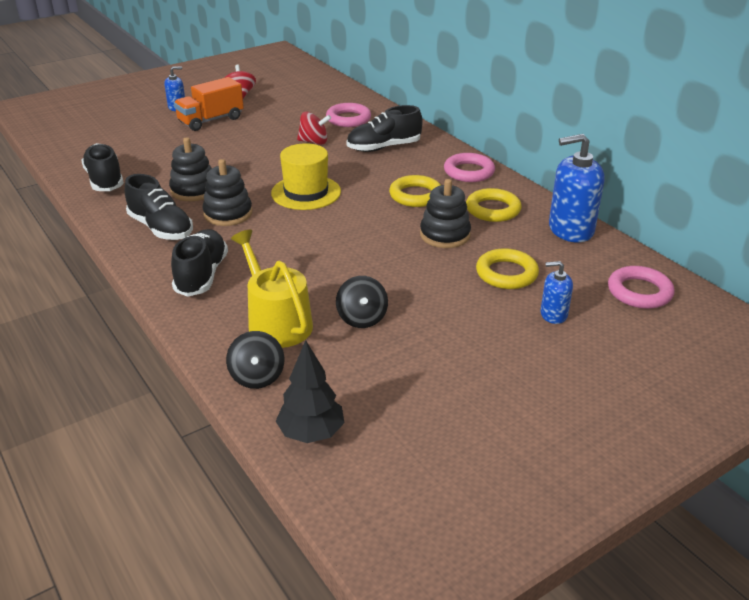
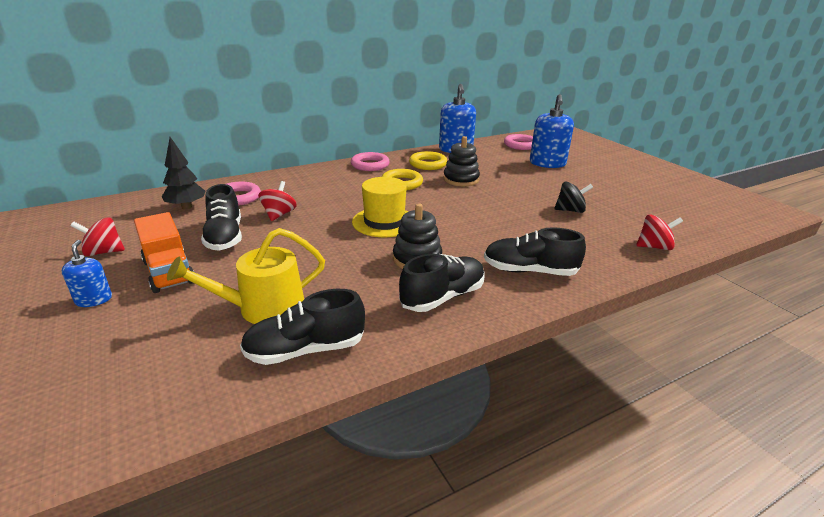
camera: 85 degrees left, 5 degrees down
(194, 190) = (360, 279): black stacking toy -> none
(257, 377) = (654, 247): black spinning top -> red spinning top
(276, 322) = (586, 239): yellow watering can -> yellow watering can (263, 308)
(311, 433) = (696, 231): black tree -> black tree (186, 207)
(384, 147) = (311, 188): black shoe -> black shoe (225, 237)
(506, 273) = (507, 169): yellow ring -> none
(553, 314) = (547, 163): blue soap dispenser -> blue soap dispenser, size x1.89

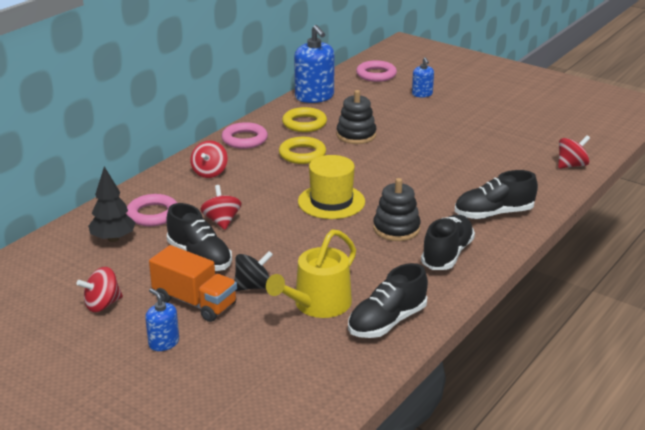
camera: 25 degrees left, 0 degrees up
(316, 180) = (209, 172): none -> red spinning top
(547, 163) = (422, 94): blue soap dispenser -> blue soap dispenser, size x0.53
(570, 210) = (483, 146): black spinning top -> black spinning top (253, 286)

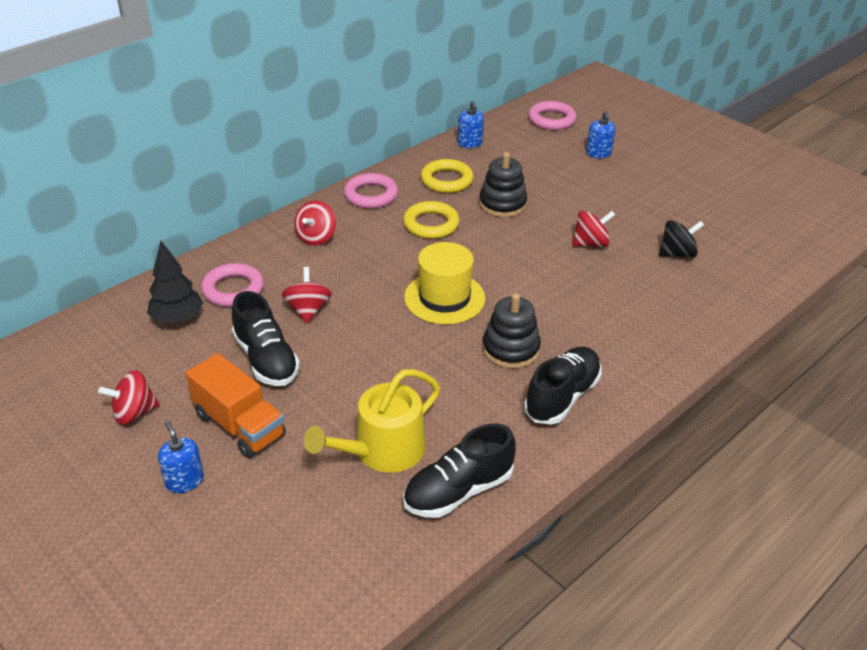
camera: 10 degrees right, 10 degrees up
(253, 286) = (314, 411): black spinning top -> black spinning top (677, 254)
(314, 97) = (470, 143): blue soap dispenser -> blue soap dispenser, size x0.53
(493, 214) = (637, 342): black shoe -> none
(571, 165) = (755, 281): red spinning top -> red spinning top (590, 243)

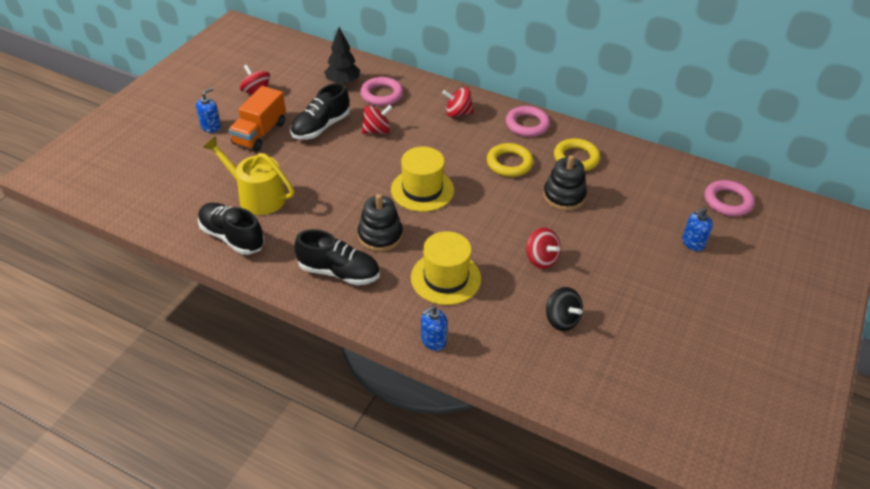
camera: 70 degrees right, 5 degrees up
(470, 143) = (642, 159): blue soap dispenser -> blue soap dispenser (433, 340)
(598, 314) = (445, 278): none -> yellow hat

